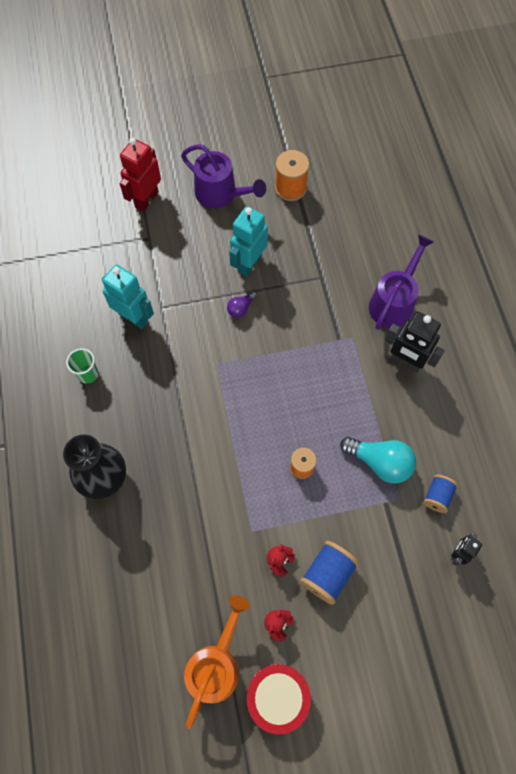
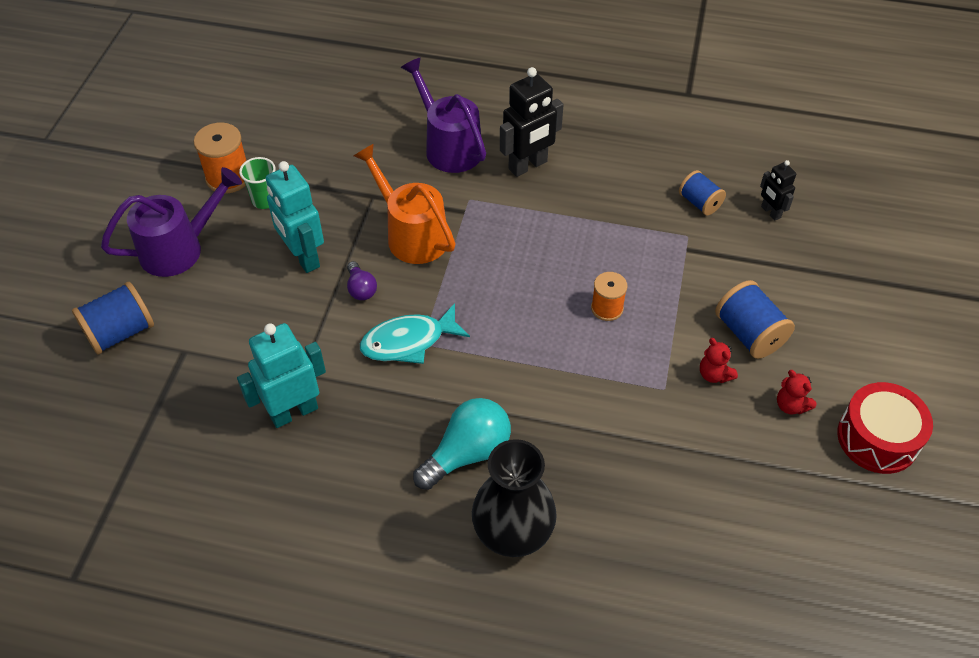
camera: 65 degrees left, 15 degrees down
(88, 374) = (345, 499): green cup -> green cup (265, 200)
(146, 199) = (120, 332): red robot -> blue spool
(214, 355) = (408, 341): none -> turquoise fish
(216, 664) = (818, 488): orange watering can -> orange watering can (411, 234)
(380, 462) = (637, 235): turquoise light bulb -> turquoise light bulb (467, 453)

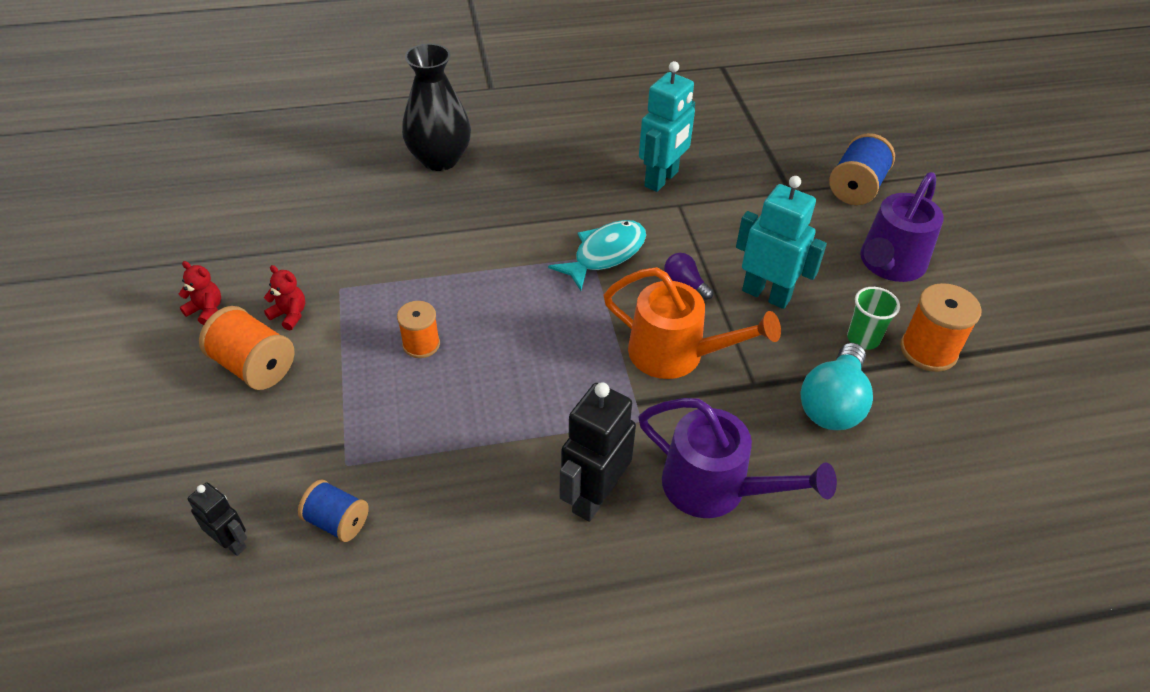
camera: 155 degrees right, 5 degrees down
(467, 453) = (501, 193): turquoise light bulb -> turquoise light bulb (833, 403)
(749, 334) = (254, 366): blue spool -> orange spool
(877, 438) = (116, 307): red drum -> none

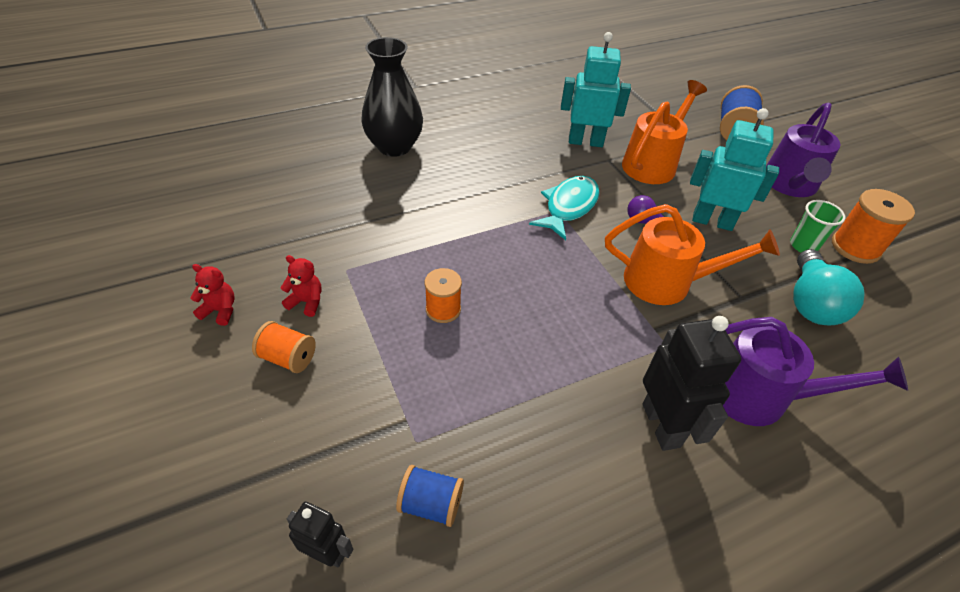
camera: 15 degrees left, 0 degrees up
(254, 366) = (288, 358): orange spool -> orange spool, size x0.66
(594, 496) = (661, 425): black robot -> black robot turned 150 degrees clockwise
(662, 179) = (585, 141): turquoise robot -> turquoise robot turned 105 degrees counterclockwise
(731, 215) = (653, 163): none -> orange watering can

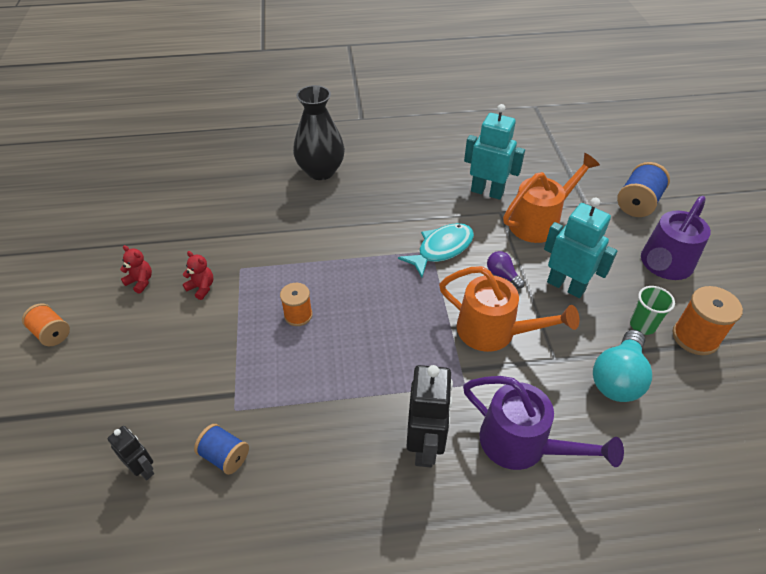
camera: 20 degrees right, 0 degrees up
(288, 358) = (172, 327): orange spool -> orange spool (52, 333)

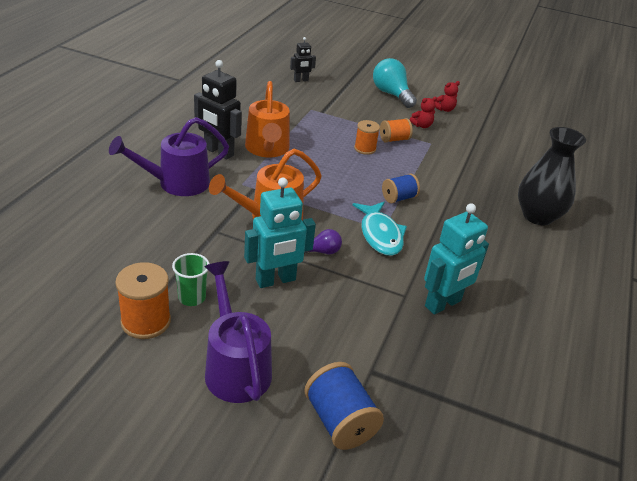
camera: 115 degrees right, 10 degrees down
(52, 333) = (420, 79): orange spool -> orange spool (394, 139)
(225, 456) = (284, 99): blue spool -> blue spool (398, 198)
(539, 222) = (370, 315): orange watering can -> orange watering can (267, 149)
(618, 378) = (167, 250): turquoise light bulb -> turquoise light bulb (391, 94)

